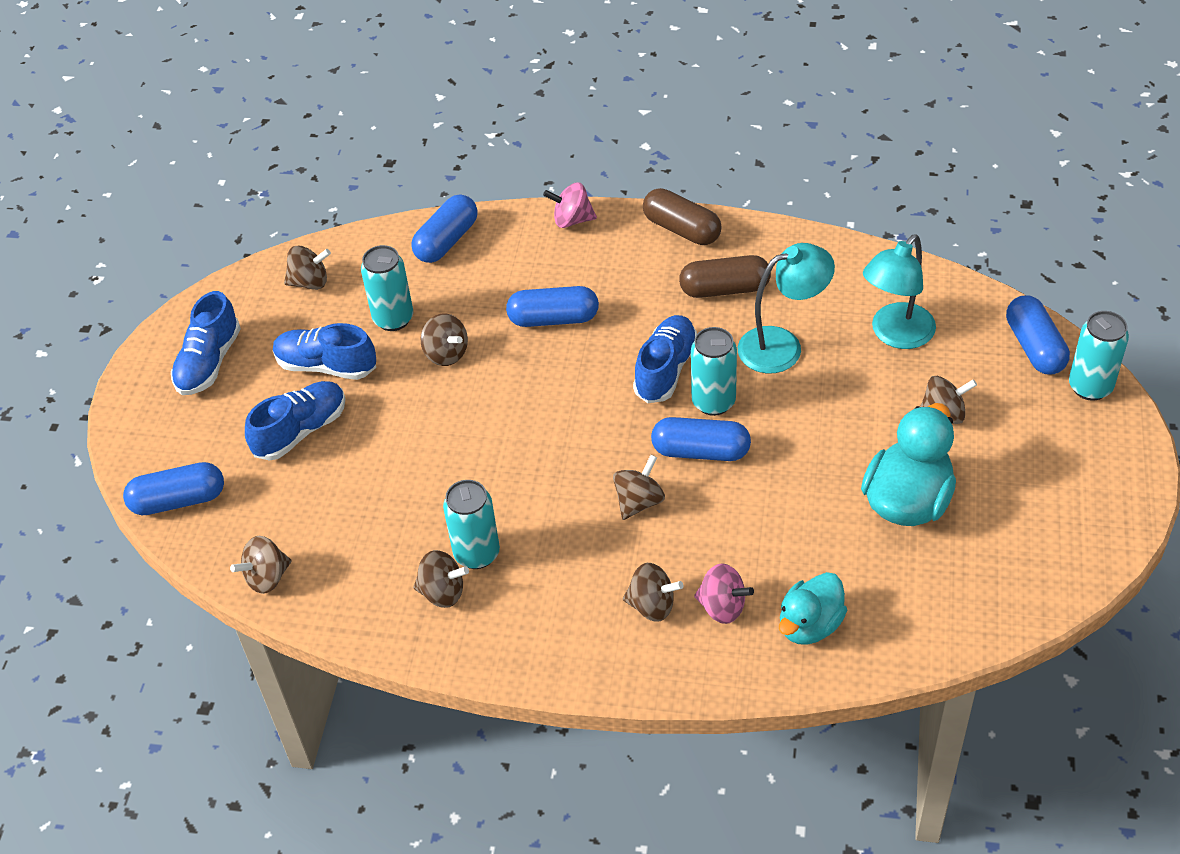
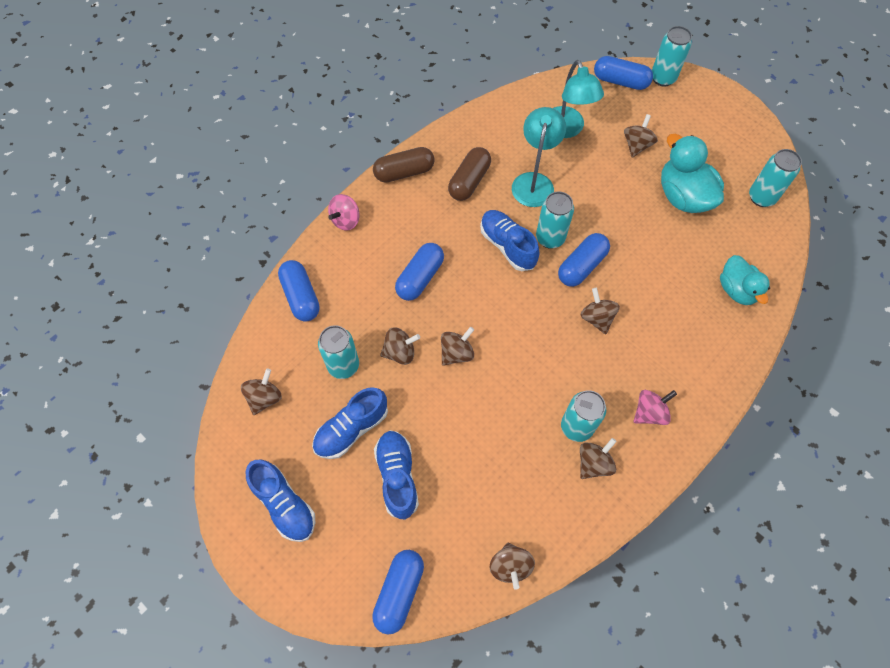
camera: 60 degrees left, 15 degrees up
(652, 605) = (676, 356): brown spinning top -> brown spinning top (456, 353)
(722, 607) = (699, 323): pink spinning top -> pink spinning top (649, 413)
(993, 587) = (761, 197): none -> turquoise can

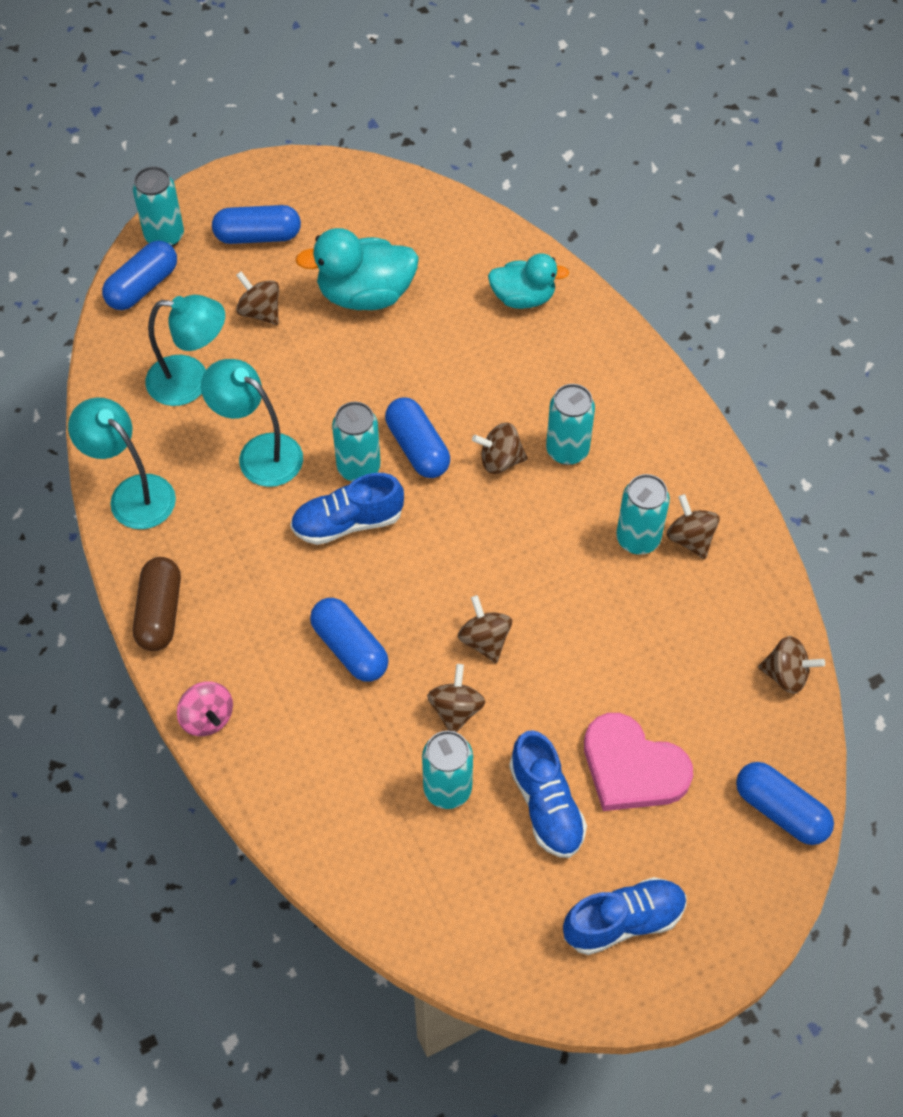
camera: 70 degrees left, 5 degrees down
(265, 398) = (457, 909): brown spinning top -> none
(301, 296) = (312, 817): blue capsule -> blue capsule (258, 236)
(397, 476) = (632, 767): blue shoe -> pink heart
(469, 181) = (218, 533): brown capsule -> none
(476, 130) = (132, 493): none -> turquoise lamp
(649, 413) = (647, 454): pink spinning top -> none
(761, 197) = (406, 214): turquoise can -> turquoise can (567, 450)

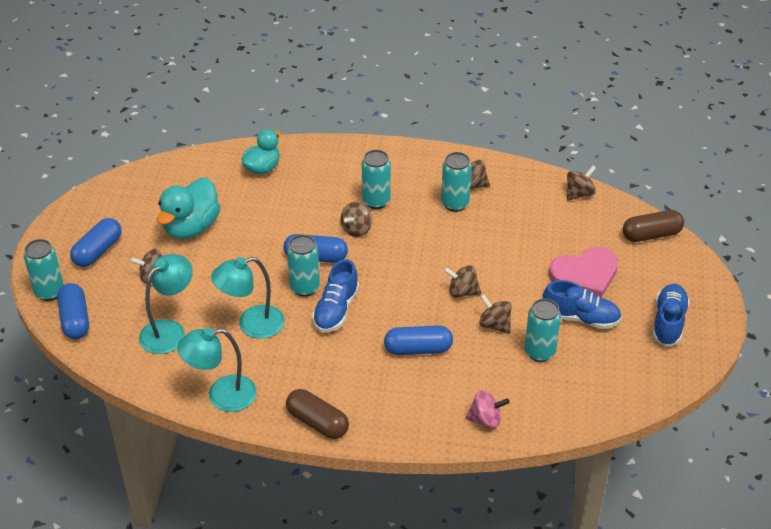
camera: 55 degrees left, 15 degrees down
(207, 718) = (408, 434): pink spinning top -> pink spinning top (485, 420)
(781, 810) = (651, 235): blue capsule -> brown capsule

